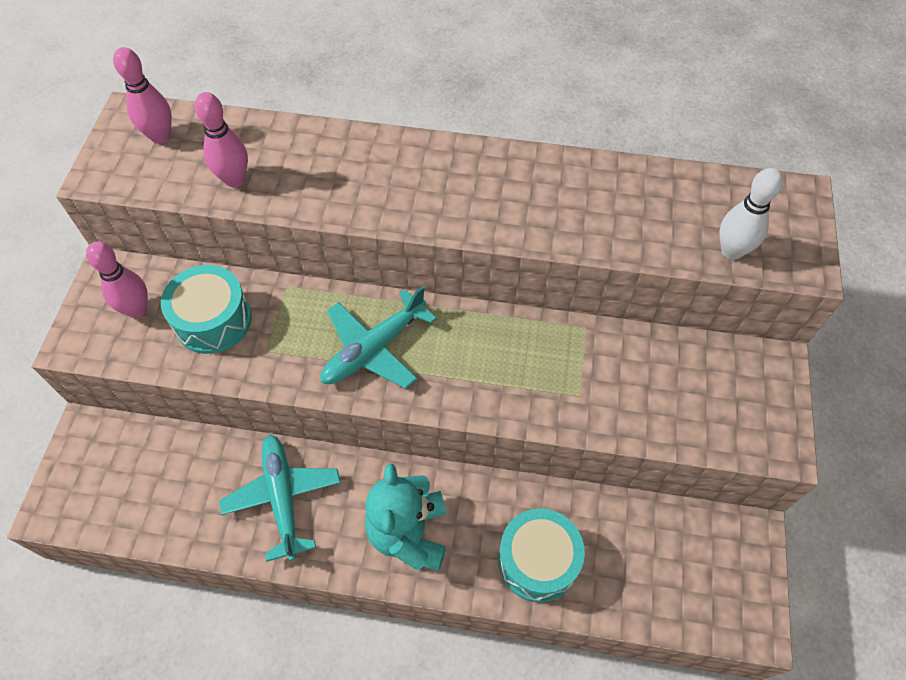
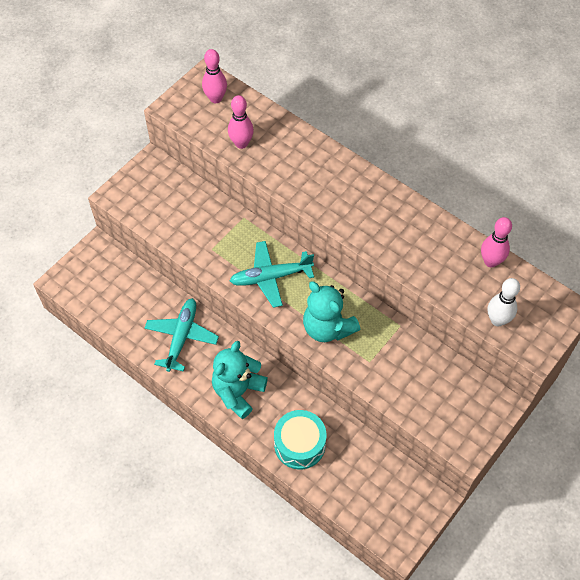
camera: 30 degrees right, 0 degrees up
(137, 309) = (156, 192): pink bowling pin -> pink bowling pin (490, 261)
(213, 320) = (193, 218): turquoise drum -> none
(495, 378) = (327, 328): none -> turquoise teddy bear

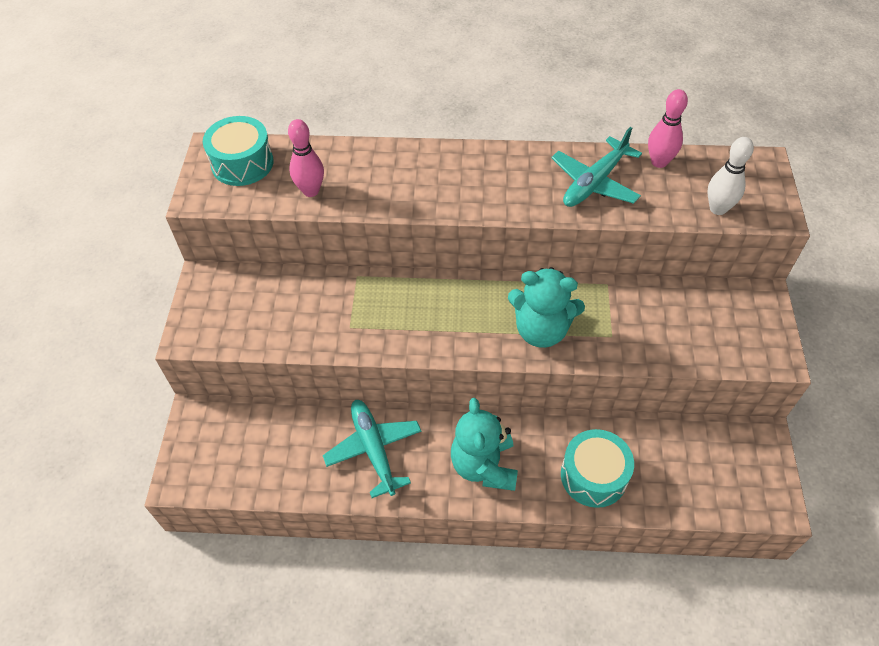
camera: 35 degrees left, 5 degrees down
(215, 98) = (242, 163): pink bowling pin -> turquoise drum
(271, 277) = (439, 316): turquoise plane -> turquoise plane (595, 182)

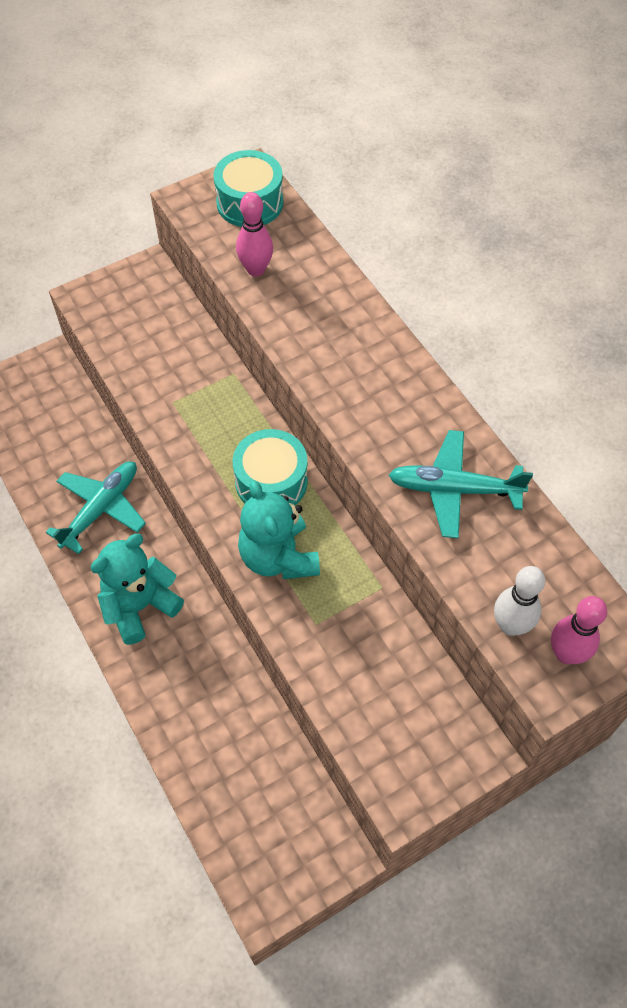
camera: 55 degrees right, 5 degrees up
(593, 476) = (188, 707): turquoise drum -> turquoise drum (271, 481)
(659, 162) = (537, 535): pink bowling pin -> pink bowling pin (566, 653)

